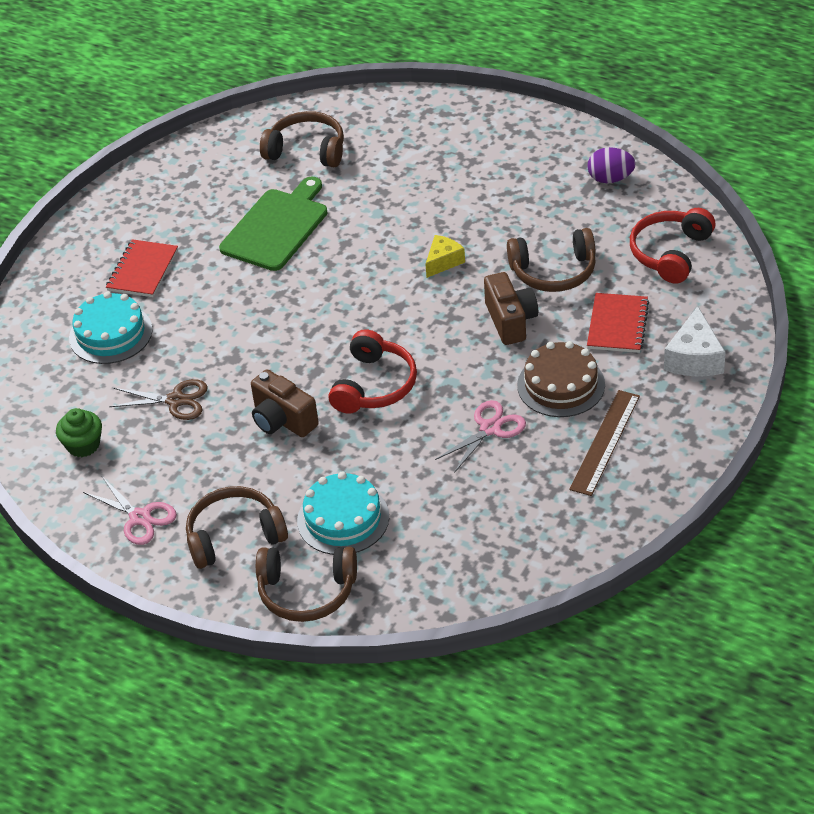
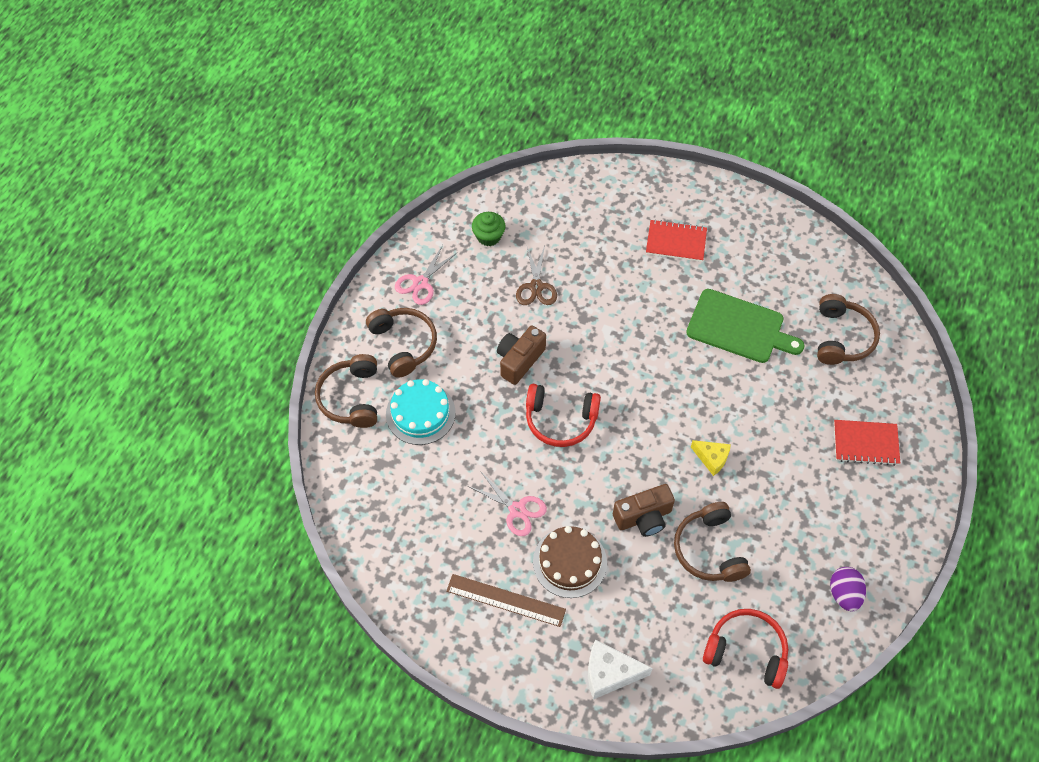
camera: 80 degrees right, 15 degrees up
(110, 334) = (603, 233): turquoise cake -> none
(617, 325) = (646, 606): red notebook -> red notebook (865, 443)

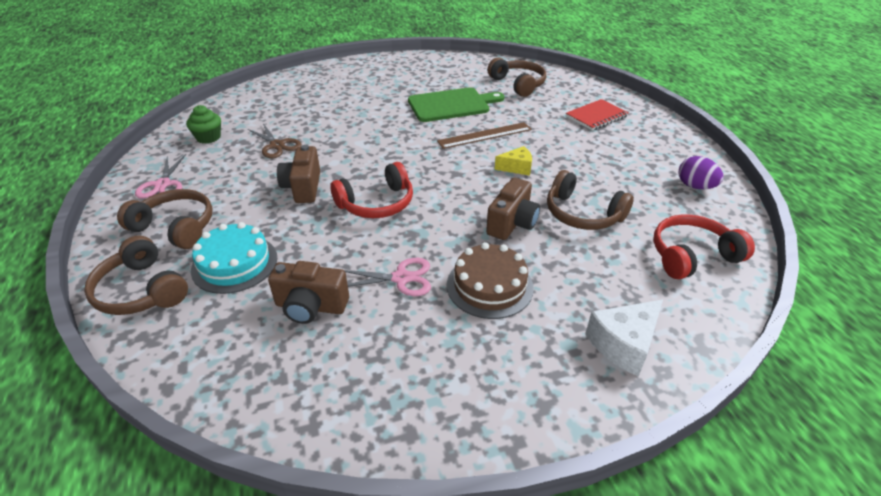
camera: 40 degrees left, 20 degrees down
(442, 491) = (311, 307): none -> brown camera
(506, 600) = (465, 352): brown ruler -> brown ruler (484, 135)
(676, 242) = (363, 88): red notebook -> none

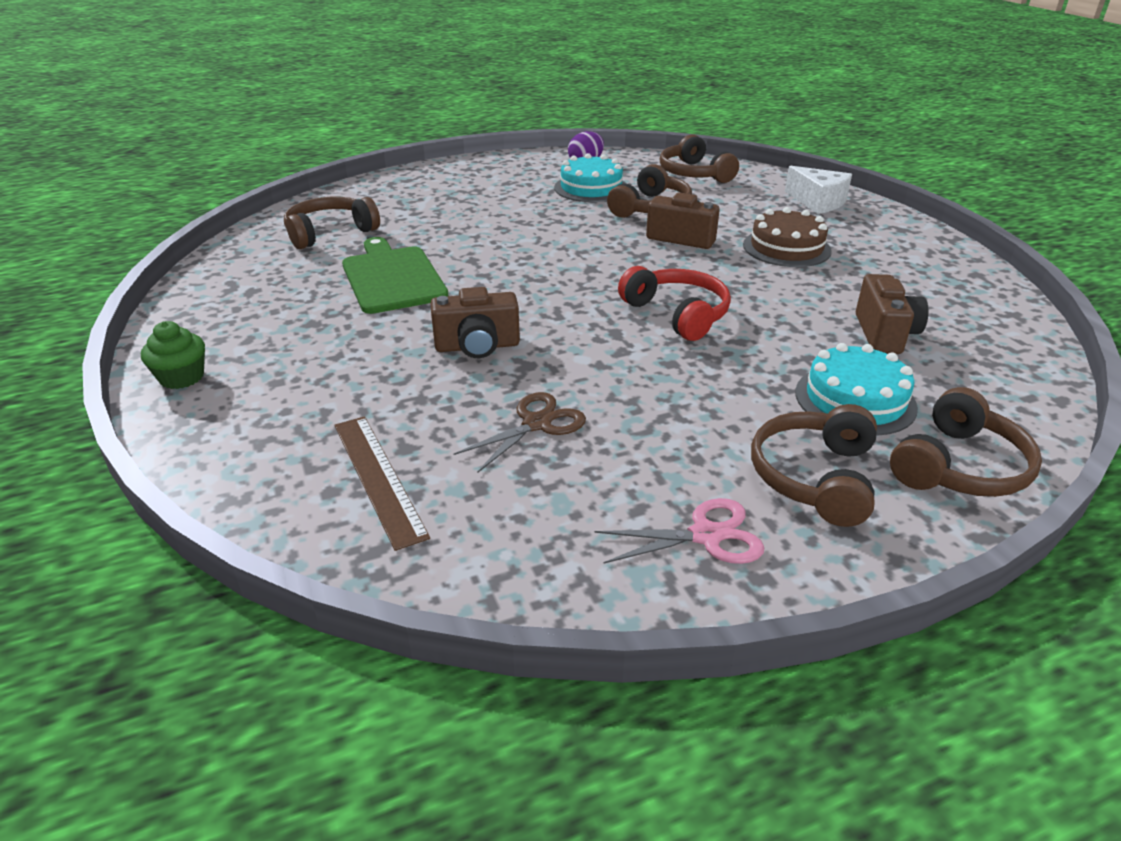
camera: 95 degrees left, 5 degrees down
(208, 137) = (512, 524): green cupcake -> green cupcake (182, 377)
(303, 187) = (660, 375): brown camera -> brown camera (477, 346)
(401, 278) = (805, 289): pink scissors -> none
(484, 135) = (490, 253): brown ruler -> brown ruler (378, 478)
(516, 167) = (569, 235): yellow cheese -> none
(596, 116) = (439, 192): red notebook -> none
(626, 185) = (591, 188): none -> turquoise cake
(692, 255) = (694, 174): red headphones -> brown headphones

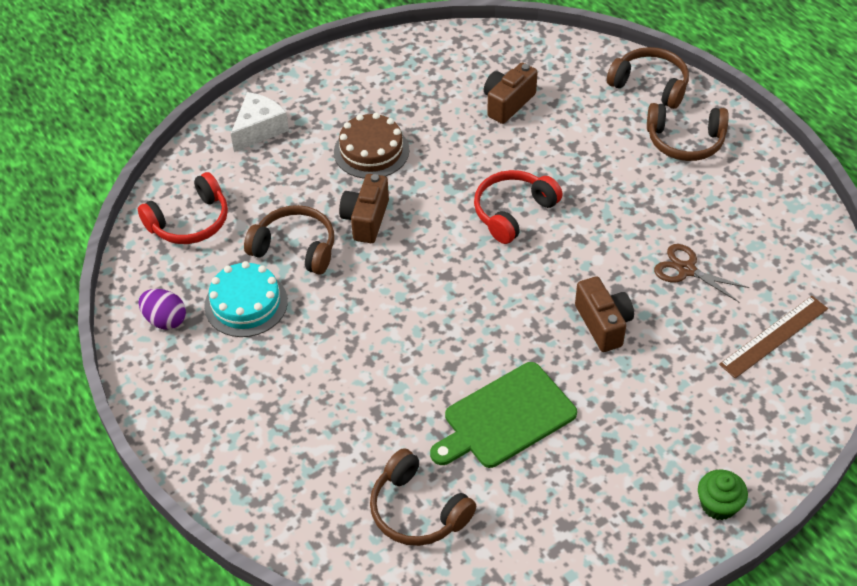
camera: 100 degrees left, 15 degrees up
(694, 174) = (190, 221): brown headphones -> red headphones
(706, 536) = (753, 183): pink scissors -> none
(855, 400) = (598, 121): turquoise cake -> none
(884, 334) = (507, 103): brown camera -> brown camera turned 45 degrees counterclockwise

